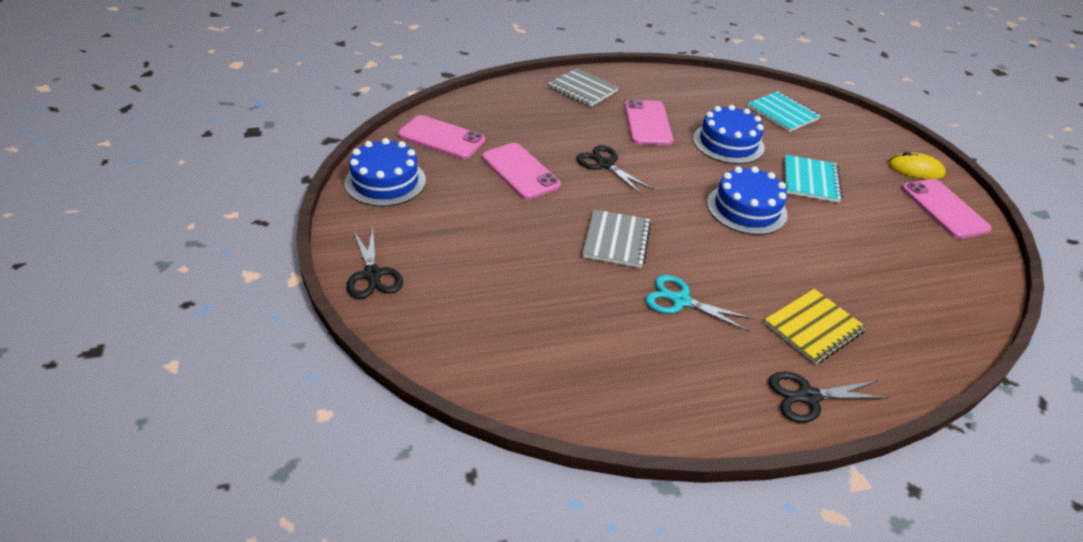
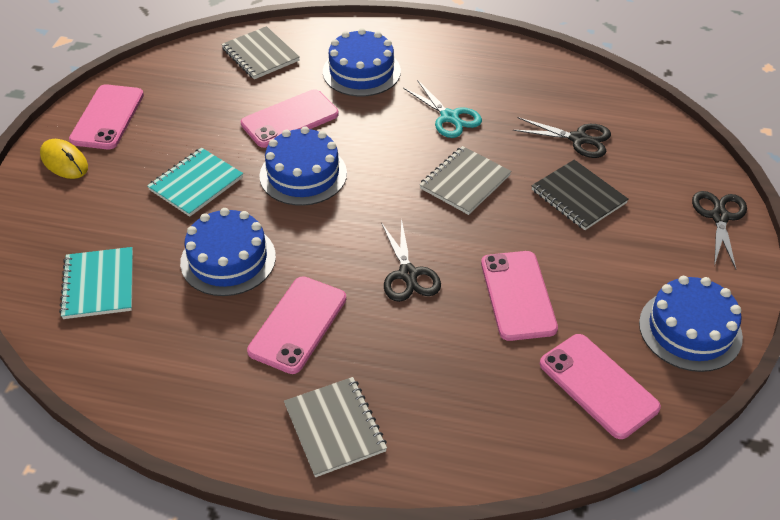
camera: 150 degrees left, 5 degrees up
(511, 256) = (578, 196): none -> black notebook
(809, 397) = (414, 40): black scissors -> black scissors (578, 139)
(813, 252) = (290, 119): none -> pink phone
(813, 327) = (361, 71): yellow notebook -> blue cake
(926, 313) = (260, 55): none -> grey notebook

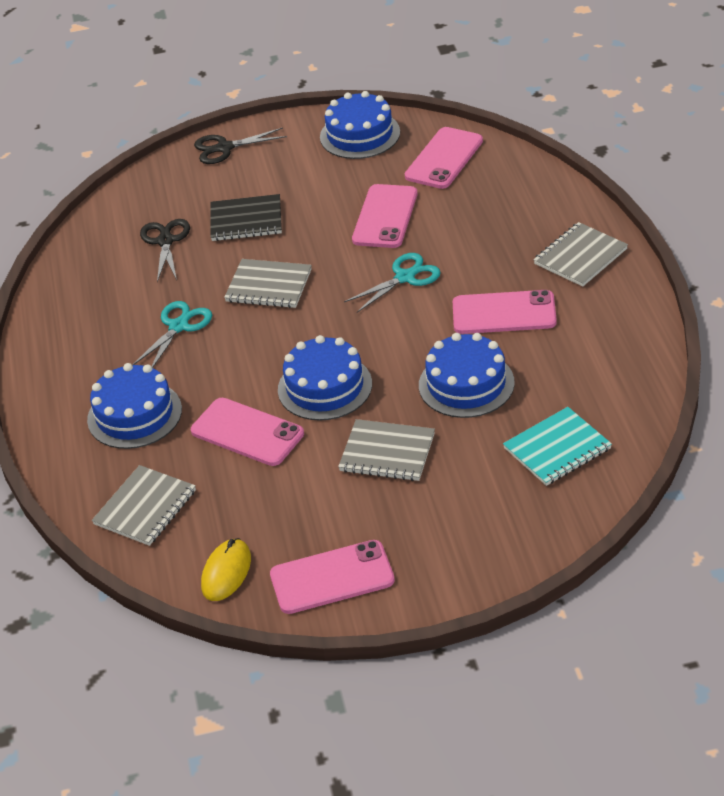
camera: 110 degrees left, 5 degrees down
(64, 161) = (423, 570): yellow mouse -> yellow mouse (226, 572)
(196, 184) = (387, 452): turquoise notebook -> grey notebook
(408, 274) = (405, 277): black scissors -> turquoise scissors
(518, 295) = (385, 217): pink phone -> pink phone turned 45 degrees counterclockwise
(578, 196) = (246, 220): black notebook -> black notebook turned 60 degrees clockwise

